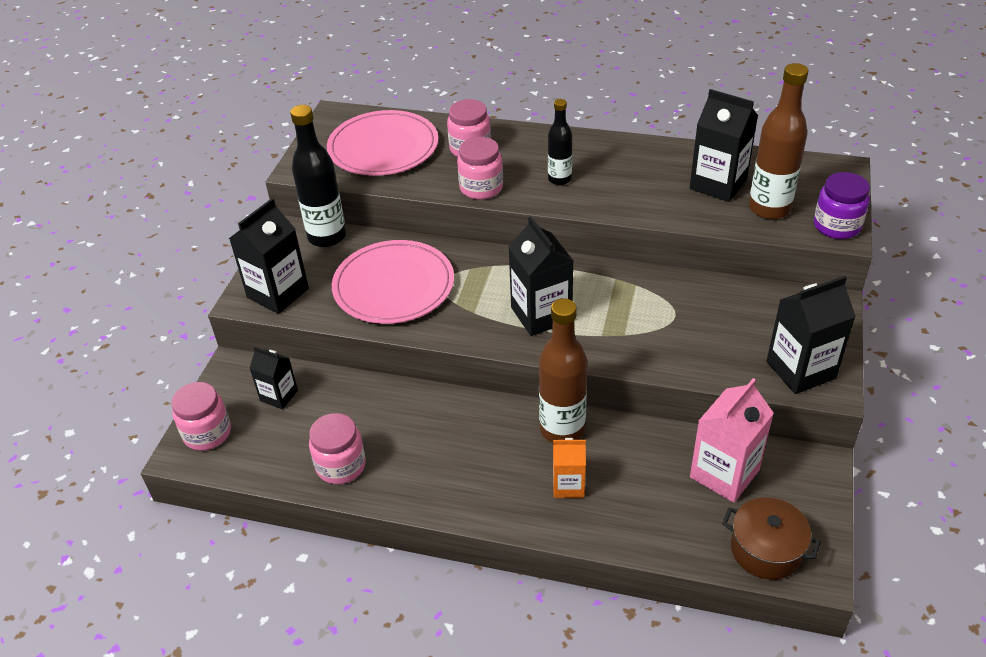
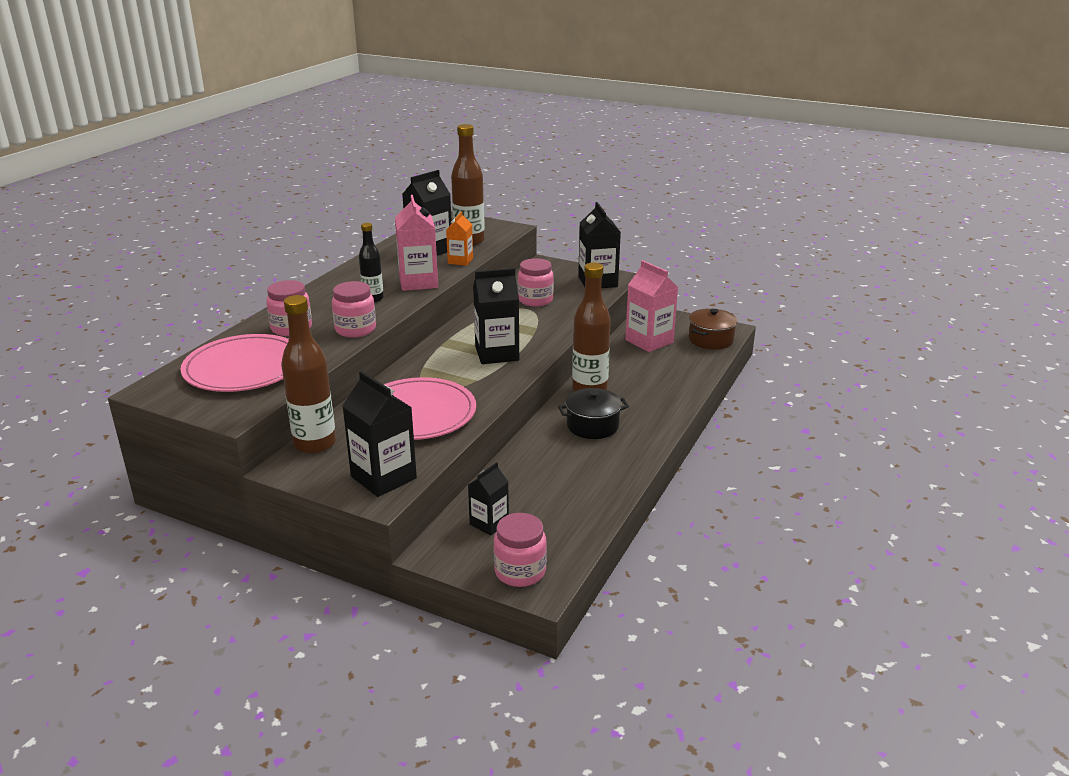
camera: 80 degrees left, 15 degrees down
(327, 237) = (315, 444): black bottle -> brown bottle
(341, 466) = (591, 492): pink jar -> pink jar (535, 300)
(477, 446) = (592, 426): none -> black pot
(568, 485) = (643, 394): orange carton -> orange carton (460, 261)
(618, 199) = (418, 282): none -> pink carton
(836, 226) = (501, 228): purple jar -> none

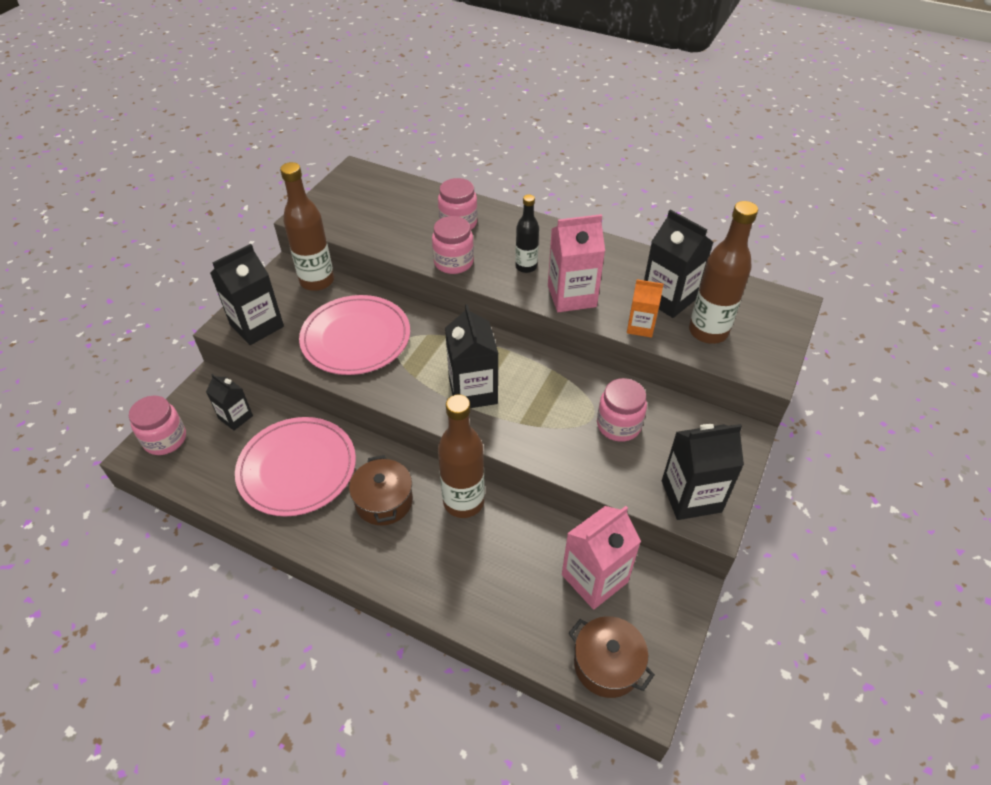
camera: 90 degrees right, 20 degrees up
(244, 368) = (384, 209): pink plate -> pink plate (297, 468)
(592, 426) = (384, 501): black pot -> brown pot

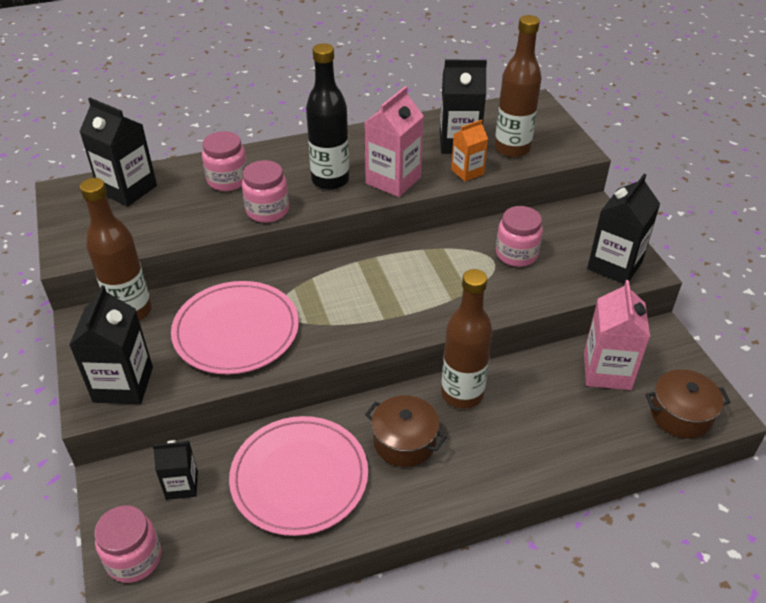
camera: 45 degrees left, 5 degrees down
(473, 391) = (389, 302): black carton -> black carton (128, 189)
(526, 267) = (330, 180): black bottle -> black bottle, size x1.68

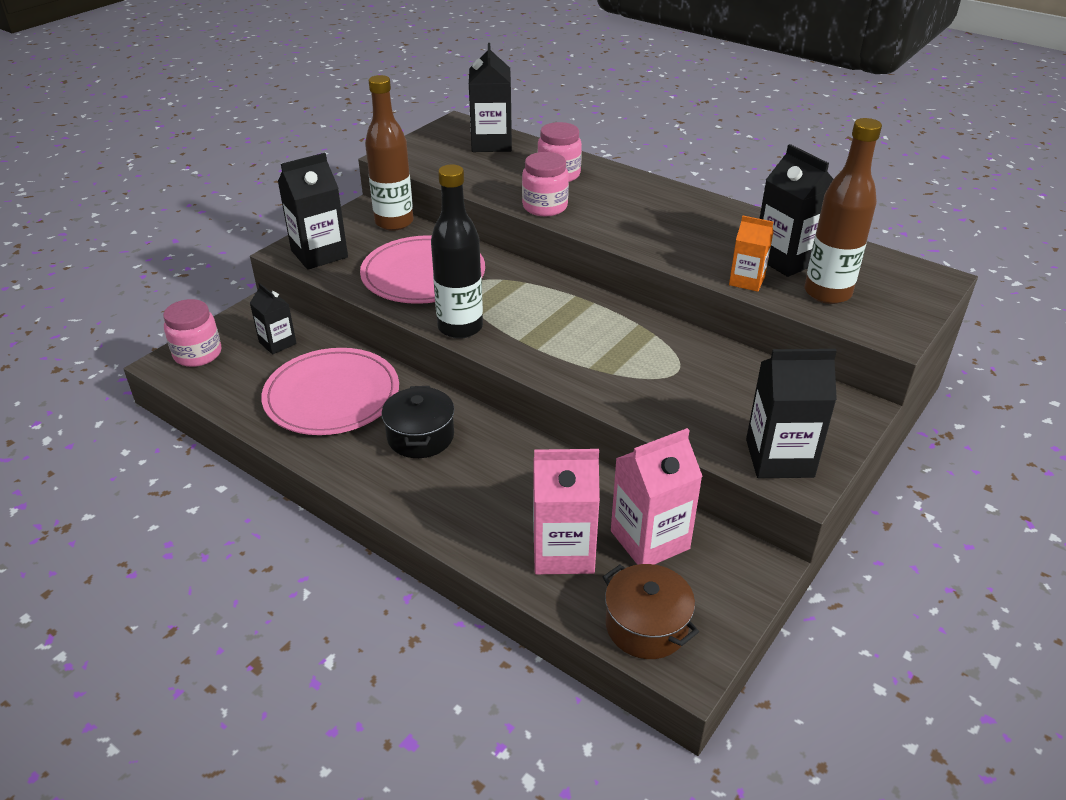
camera: 55 degrees right, 5 degrees down
(330, 180) = (626, 217): black bottle -> black bottle (460, 327)
(393, 180) = (672, 247): pink carton -> pink carton (563, 551)
(404, 442) = (420, 436): brown pot -> black pot
(462, 394) = (511, 448): brown bottle -> none
(516, 254) = (706, 382): pink jar -> none

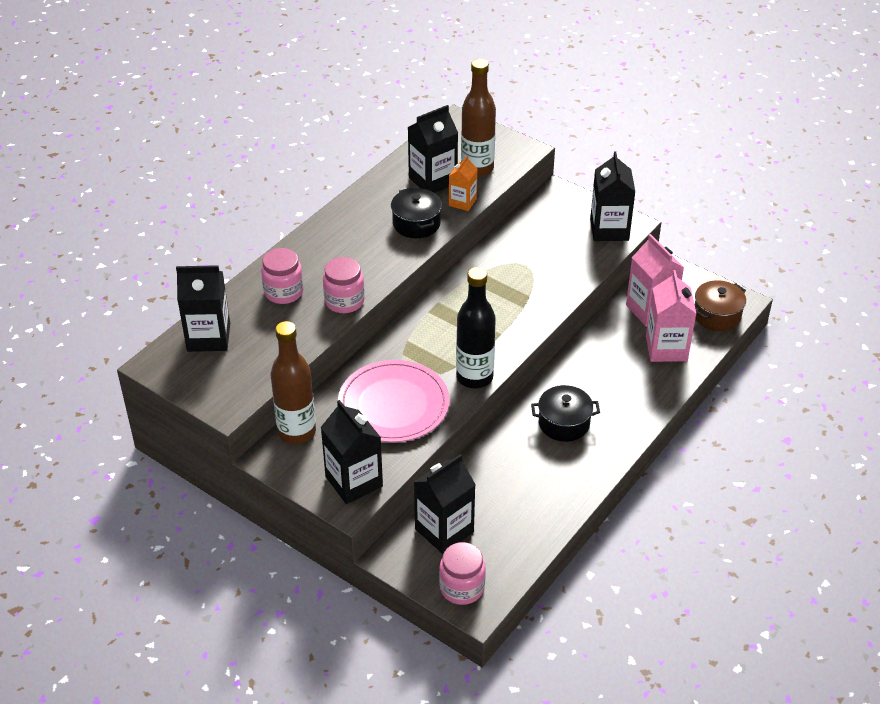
camera: 90 degrees left, 5 degrees up
(277, 343) = (444, 530): black carton -> black carton, size x1.67
(332, 395) = (518, 482): pink plate -> none
(692, 248) = (416, 224): none -> black pot

